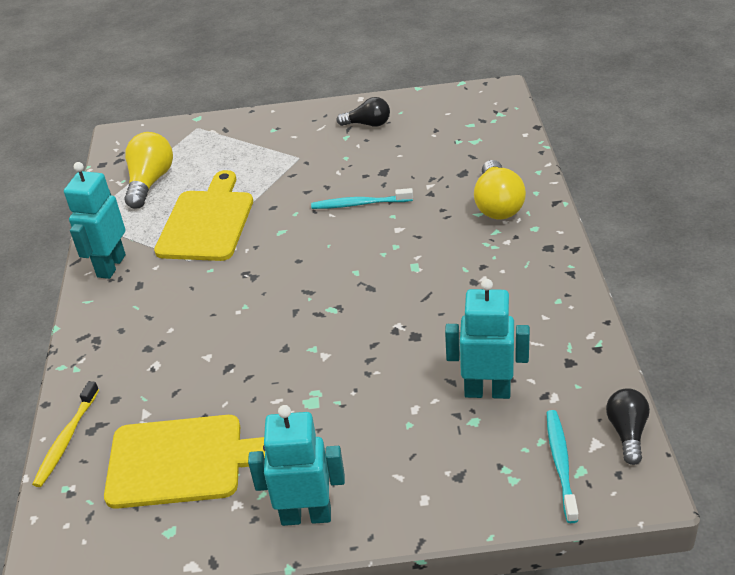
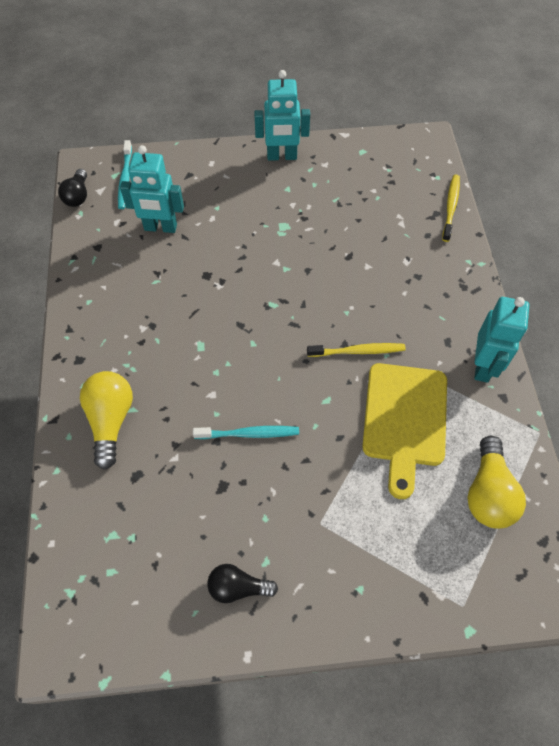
camera: 175 degrees right, 20 degrees up
(183, 461) = (365, 190): yellow cutting board -> none
(240, 271) = (358, 351): none -> yellow toothbrush

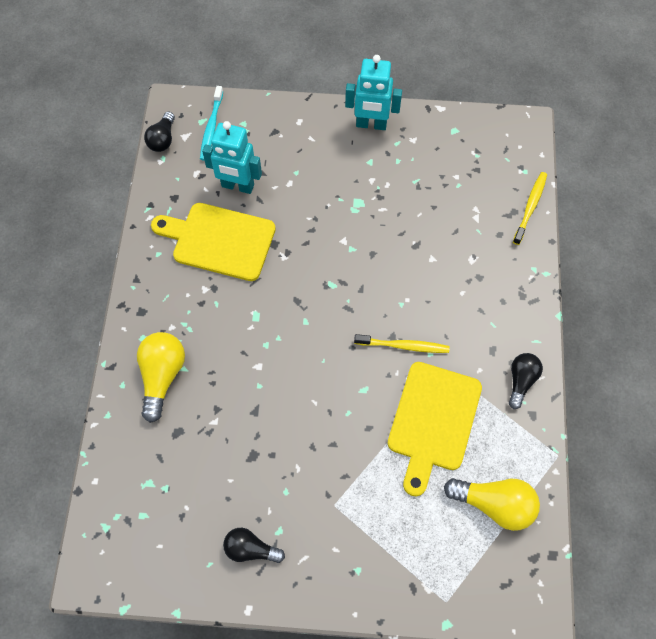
camera: 10 degrees right, 5 degrees up
(150, 280) = (219, 241): none -> yellow cutting board
(249, 434) = (286, 410): turquoise toothbrush -> none
(483, 366) = (521, 381): turquoise robot -> black light bulb
(488, 493) = (494, 504): yellow light bulb -> yellow light bulb turned 90 degrees counterclockwise

